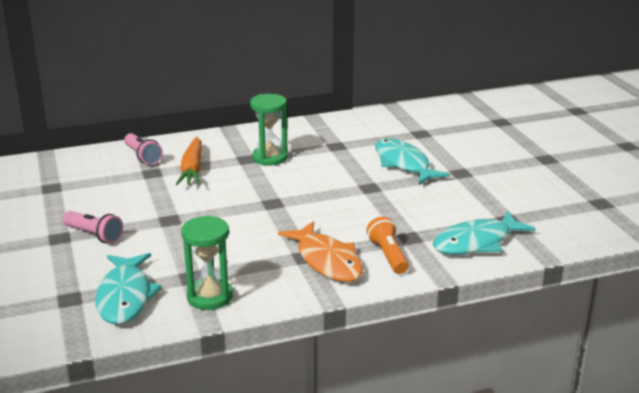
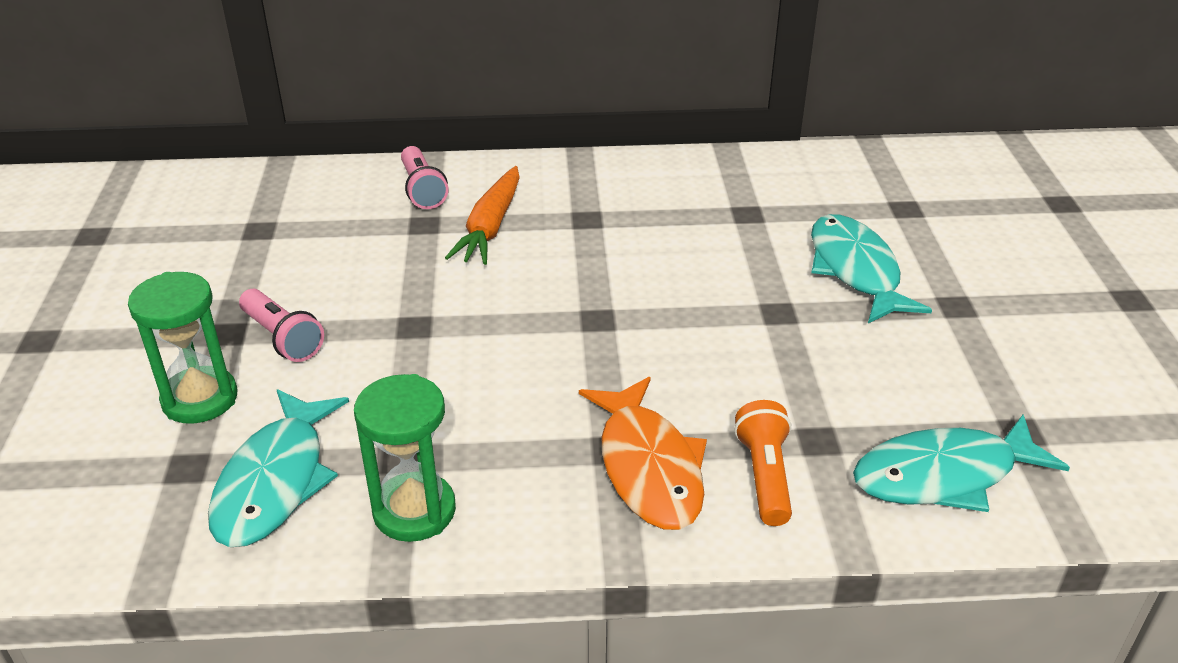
camera: 15 degrees right, 10 degrees up
(270, 158) = (626, 222): green hourglass -> green hourglass (200, 399)

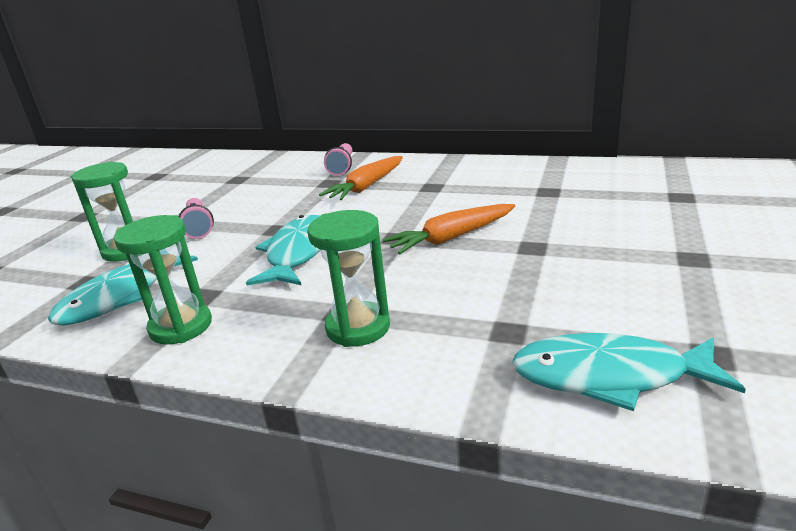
camera: 25 degrees right, 10 degrees down
(648, 467) = (358, 327): orange fish -> green hourglass
(673, 309) = (452, 237): none -> orange carrot
(764, 476) = (444, 348): orange flashlight -> none
(855, 270) = (613, 228): turquoise fish -> turquoise fish (297, 253)

